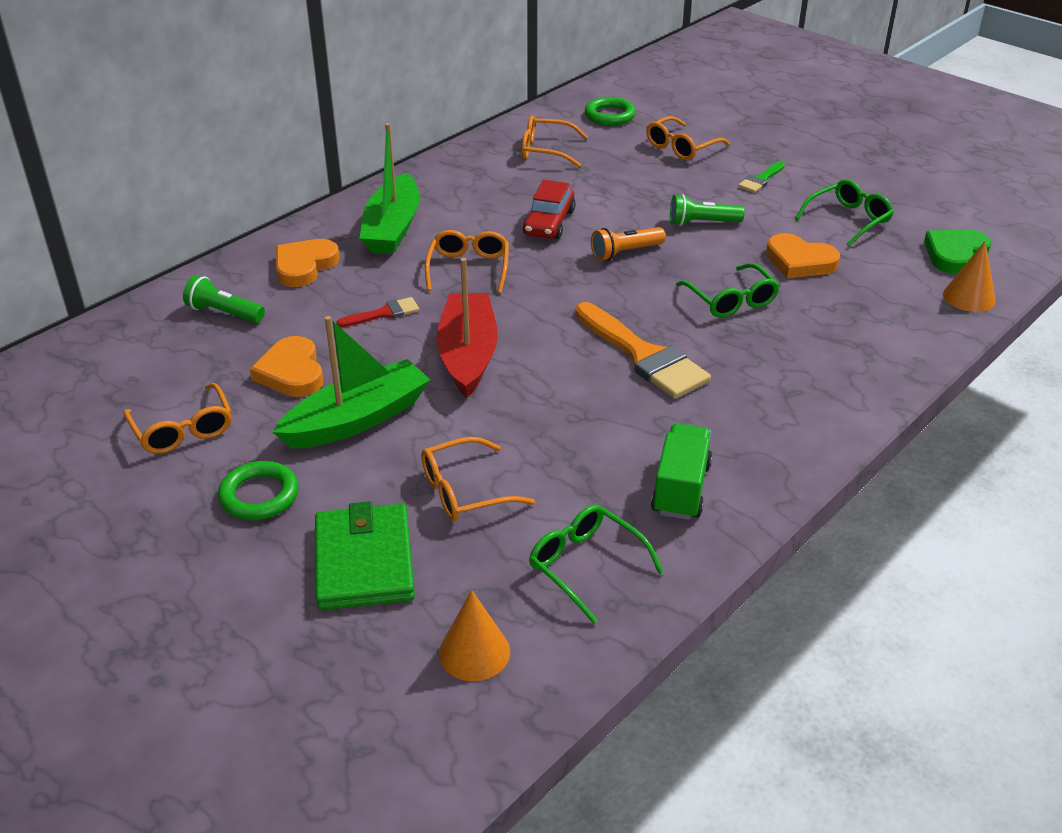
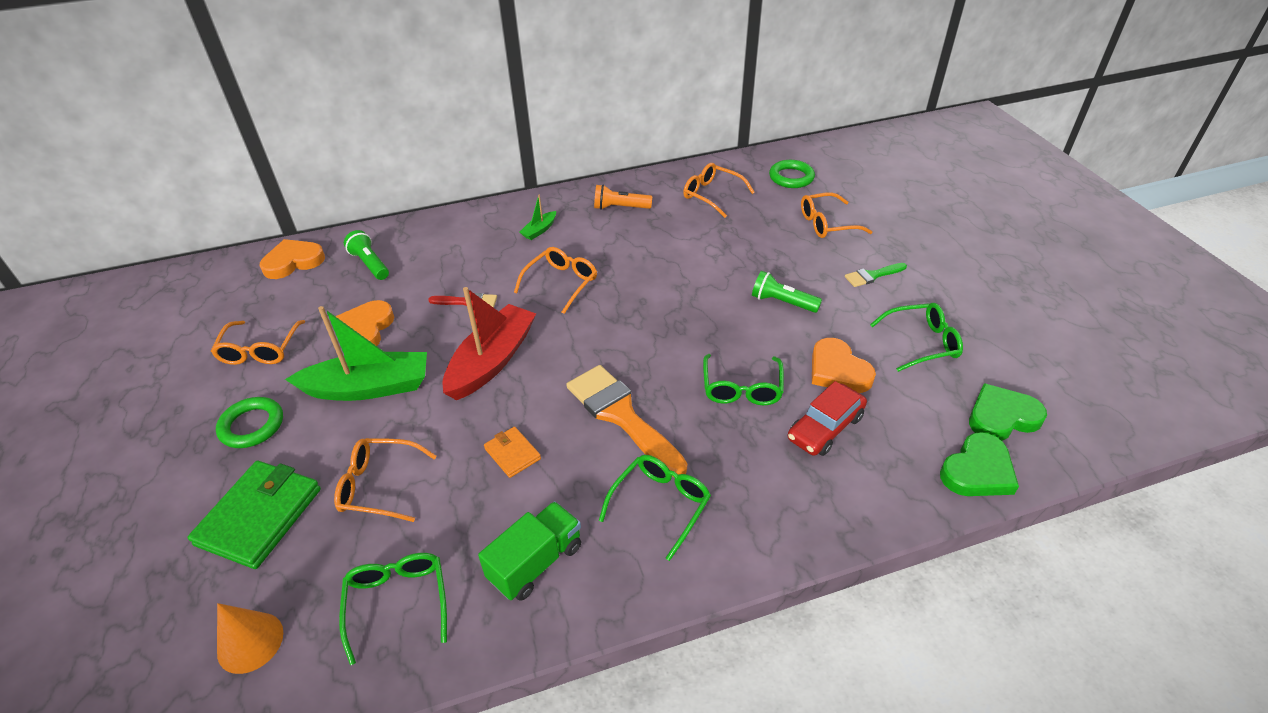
camera: 30 degrees right, 5 degrees up
(304, 266) = (453, 243): orange heart -> orange heart (293, 262)
(392, 228) = (539, 230): green boat -> green boat, size x0.45
(549, 223) = (657, 262): red car -> red car (825, 427)
(572, 420) = (512, 454): none -> orange wallet
(625, 252) = (693, 309): orange flashlight -> orange flashlight (620, 207)
(643, 356) = (621, 415): orange brush -> orange brush turned 150 degrees clockwise
(746, 408) = (660, 505): none -> green glasses
(969, 297) = (977, 471): orange cone -> green heart

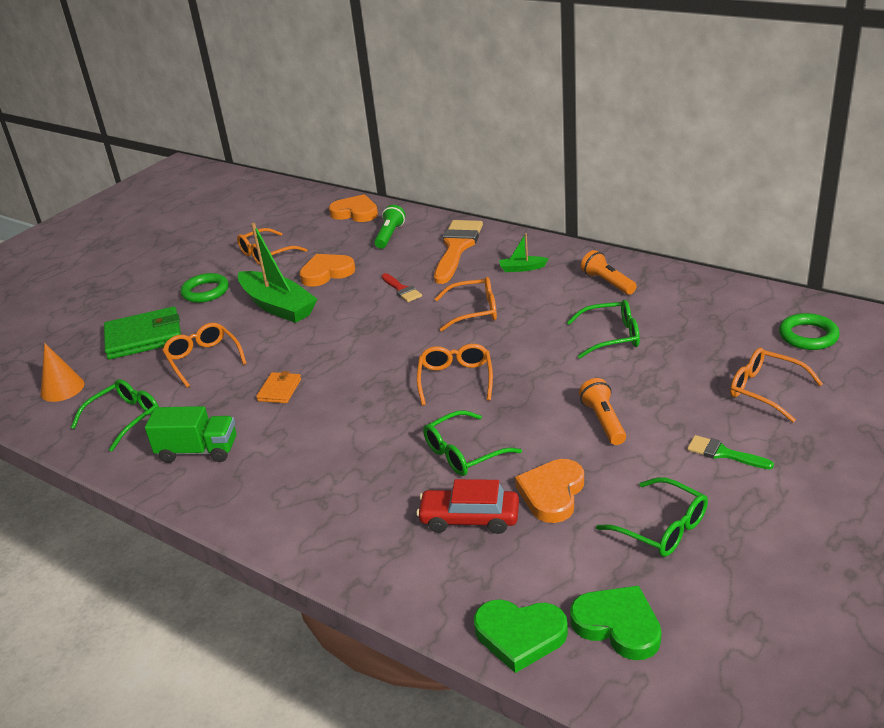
camera: 55 degrees right, 10 degrees down
(492, 361) = (355, 333): red boat -> none
(621, 415) = (365, 413): orange brush -> orange brush (457, 248)
(660, 505) = (297, 476): green glasses -> green glasses (611, 336)
(712, 195) = (701, 312): orange glasses -> orange glasses (455, 379)
(782, 302) = (603, 421): green flashlight -> orange flashlight

